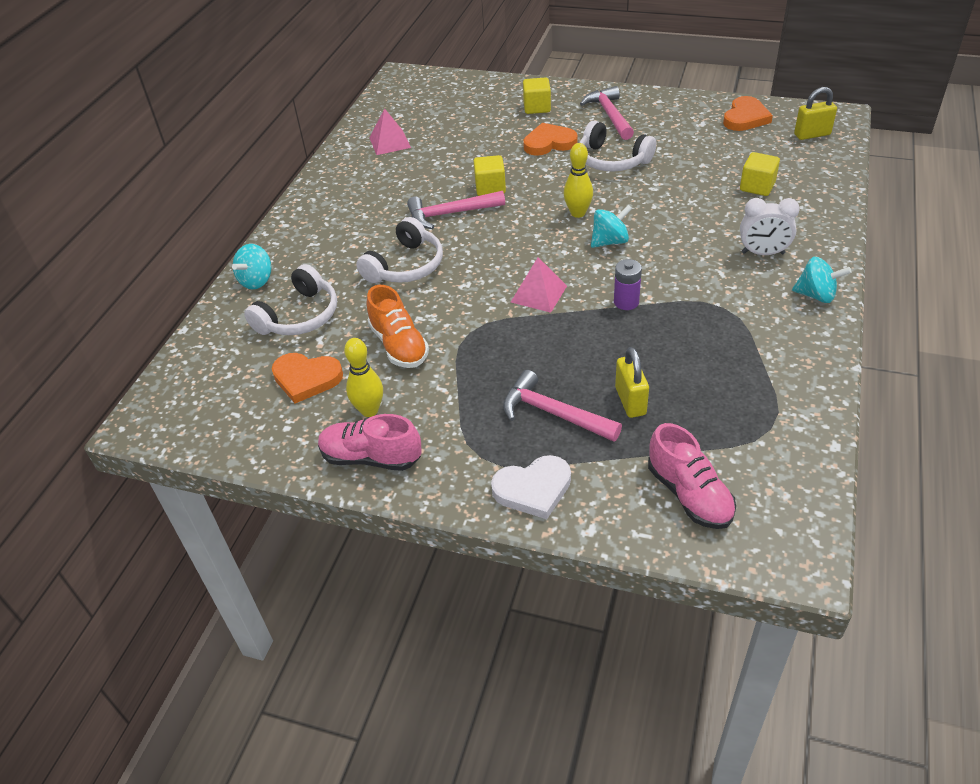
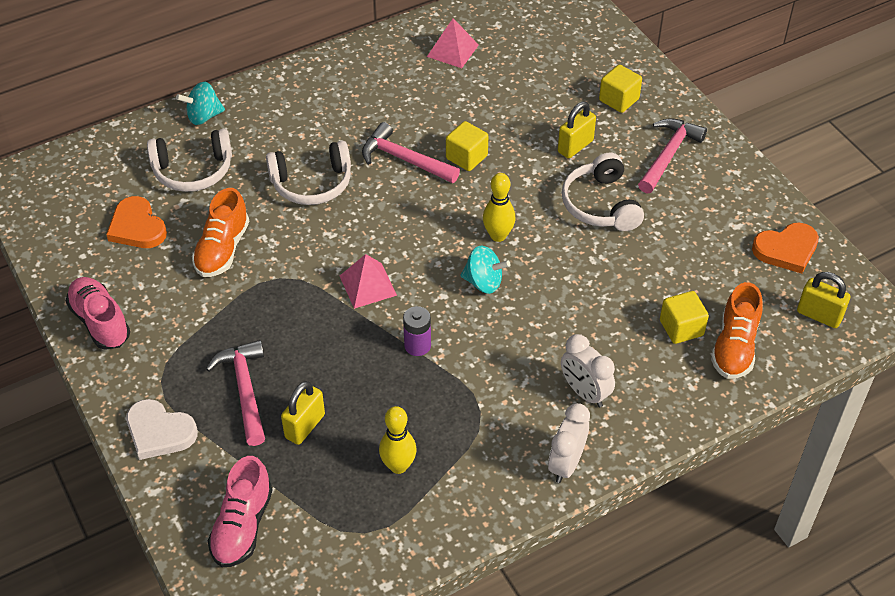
camera: 40 degrees right, 5 degrees up
(369, 410) = (142, 285): yellow bowling pin -> yellow bowling pin (398, 466)
(549, 143) = (575, 146): orange heart -> yellow padlock
(798, 176) = (734, 347): none -> orange shoe
(816, 295) = (566, 464): turquoise spinning top -> white clock

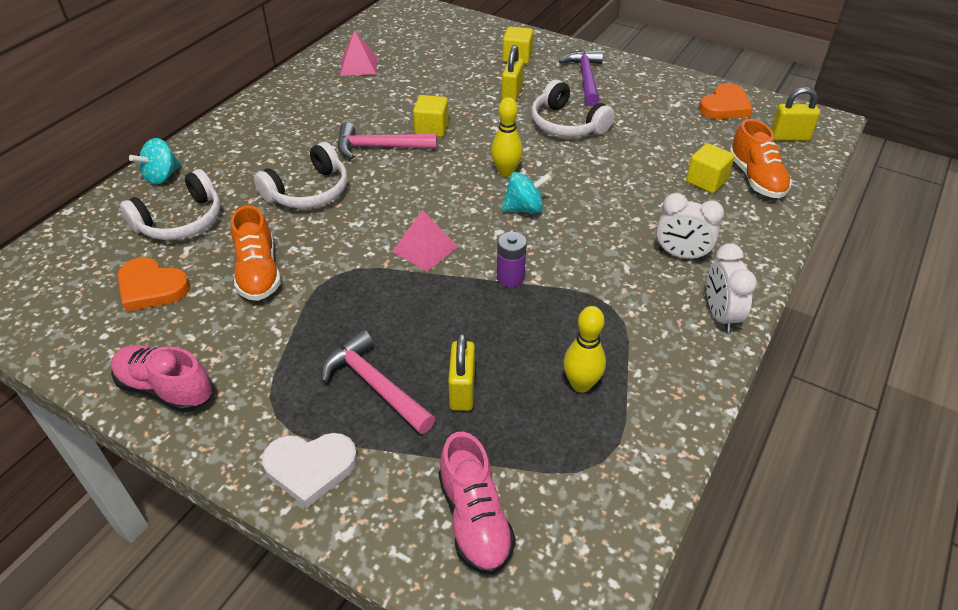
camera: 30 degrees left, 5 degrees down
(668, 155) = (586, 78): pink hammer -> purple hammer

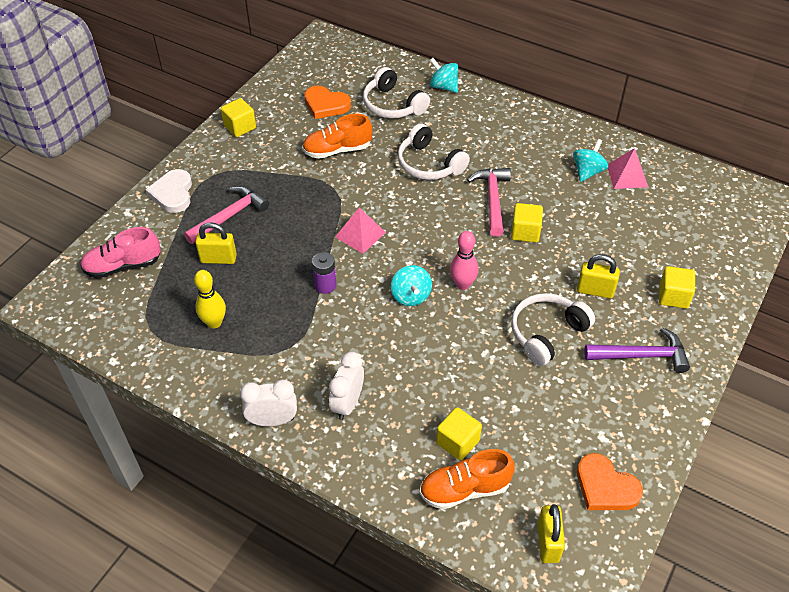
camera: 90 degrees right, 5 degrees up
(151, 287) = (326, 105): orange heart -> orange heart turned 90 degrees counterclockwise
(166, 389) = (240, 127): pink shoe -> yellow cube
(348, 86) = (587, 172): none -> turquoise spinning top
(506, 172) = (462, 284): yellow bowling pin -> pink bowling pin

